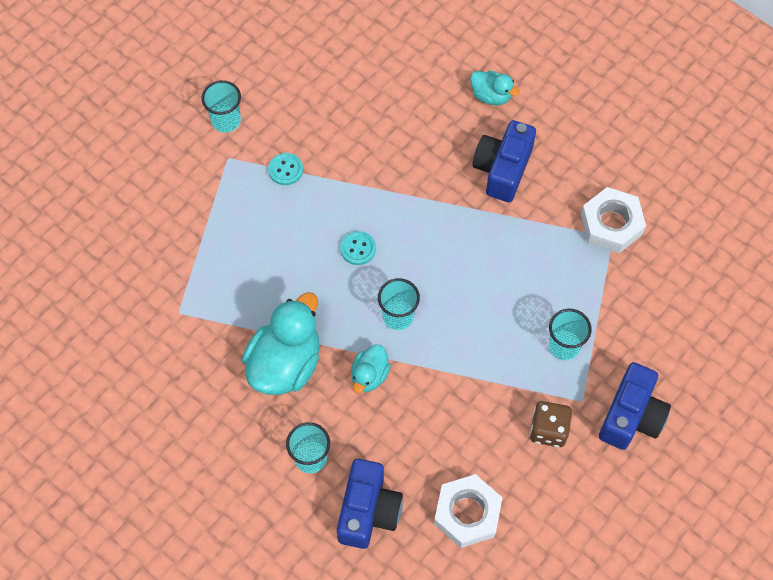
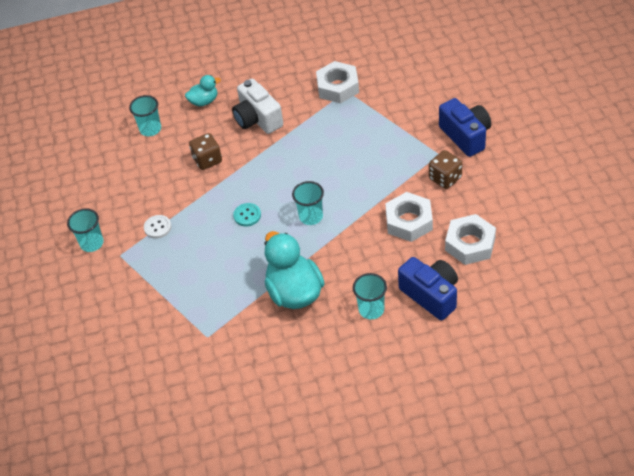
camera: 50 degrees left, 15 degrees down
(285, 170) = (157, 227): turquoise button -> white button
(369, 375) = (339, 250): turquoise duck -> none
(408, 157) = (207, 160): none -> brown dice
(457, 426) = (409, 221): none -> white nut
(502, 169) = (258, 119): blue camera -> white camera
(564, 346) = (397, 145): turquoise cup -> turquoise cup (150, 129)

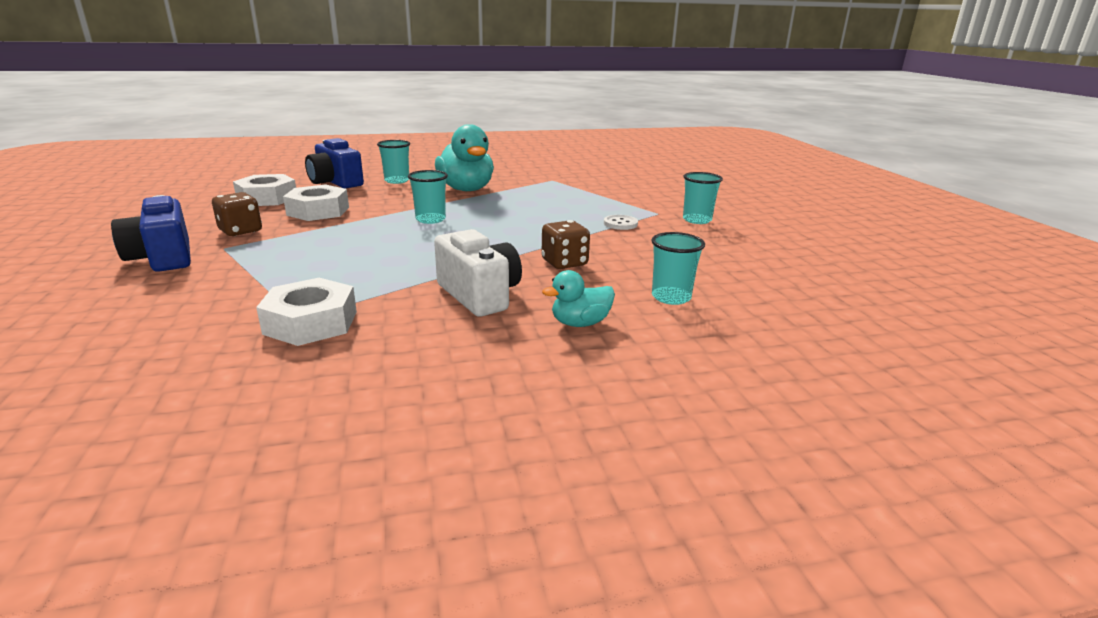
camera: 175 degrees right, 25 degrees down
(247, 215) = (509, 224): turquoise button -> none

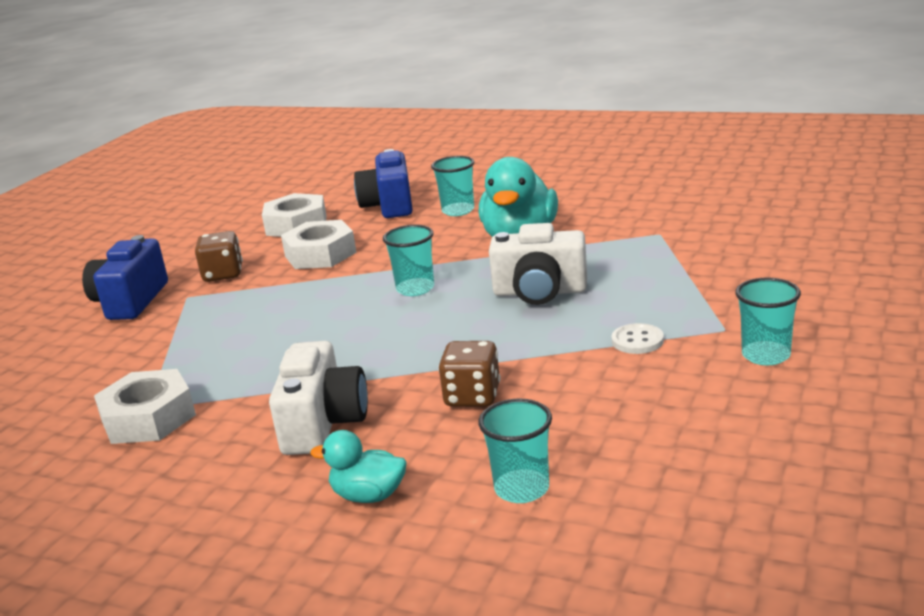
camera: 40 degrees right, 0 degrees up
(523, 211) = (540, 292): none -> white camera

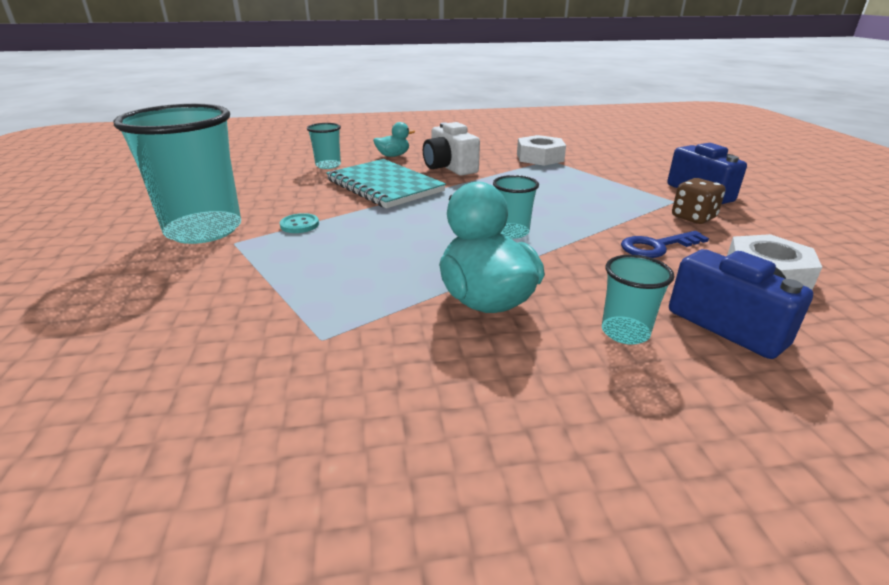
camera: 145 degrees right, 5 degrees up
(320, 254) = (657, 247): white nut -> blue key
(472, 396) = (384, 186): brown dice -> turquoise notebook
(540, 292) = (402, 246): white camera -> none
(637, 341) = (299, 225): white button -> turquoise button
(766, 355) = (204, 230): turquoise cup -> turquoise cup, size x2.17

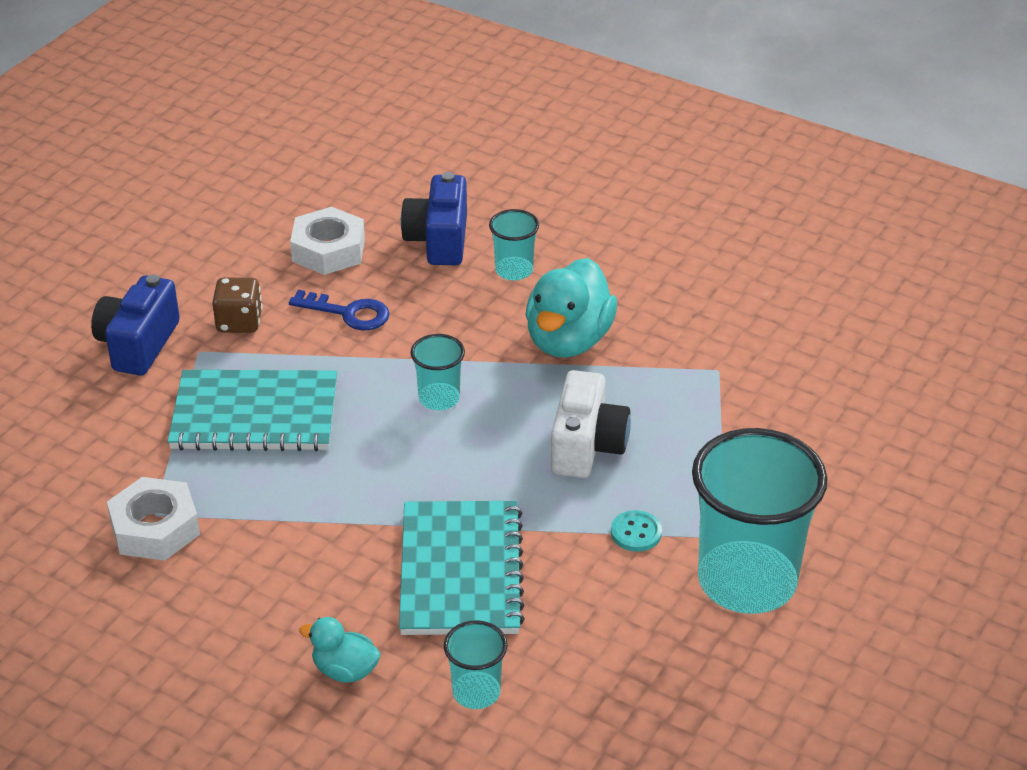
camera: 140 degrees left, 10 degrees up
(449, 167) = (317, 574): white camera -> white camera (586, 446)
(587, 192) = (255, 415): none -> turquoise notebook

